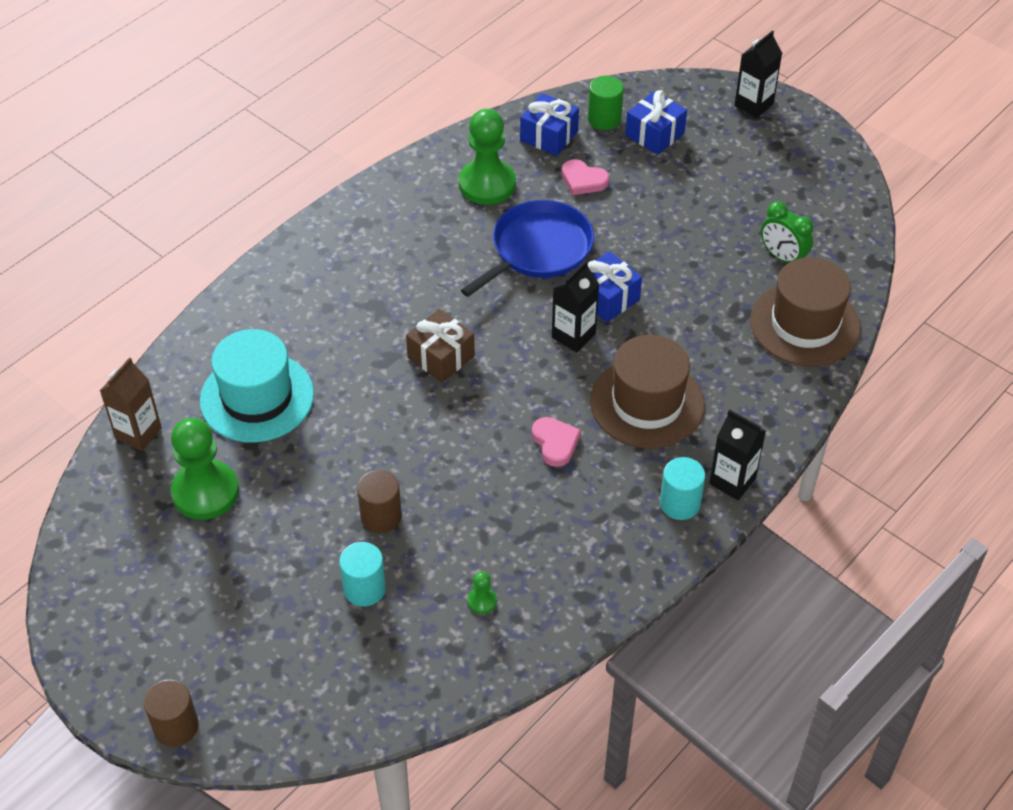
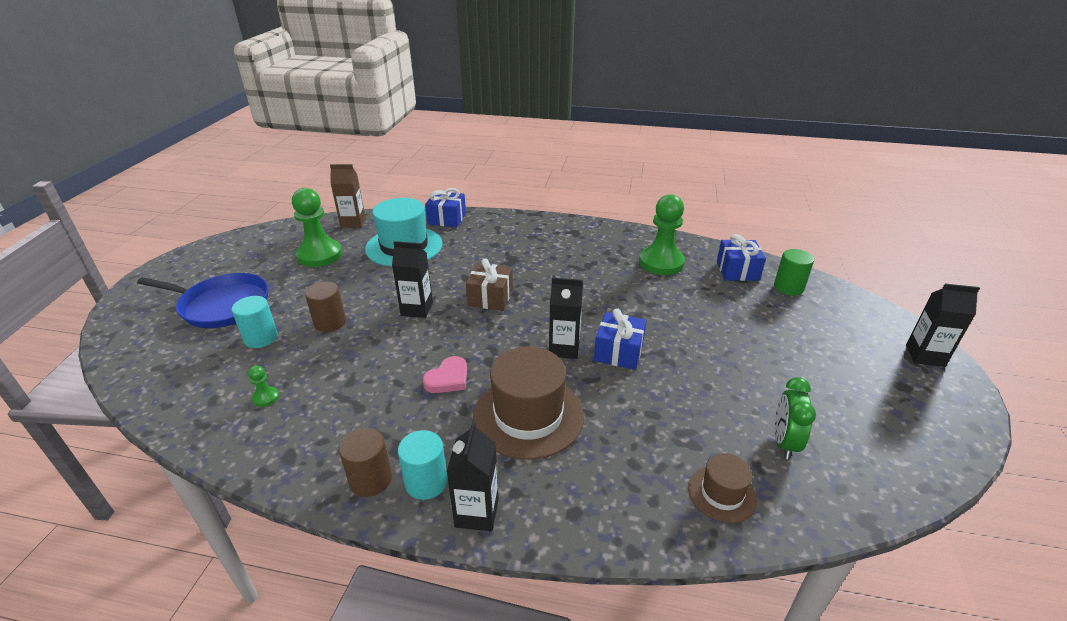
camera: 60 degrees right, 15 degrees down
(176, 726) = (127, 306): brown cylinder -> brown cylinder (370, 479)
(414, 429) = (417, 309): none -> black carton
(538, 249) = (629, 303): blue pan -> blue pan (221, 305)
(583, 180) = (718, 299): pink heart -> none
(654, 134) = (810, 315): blue gift -> blue gift (447, 219)
(805, 324) = (722, 493): brown hat -> brown hat, size x0.53

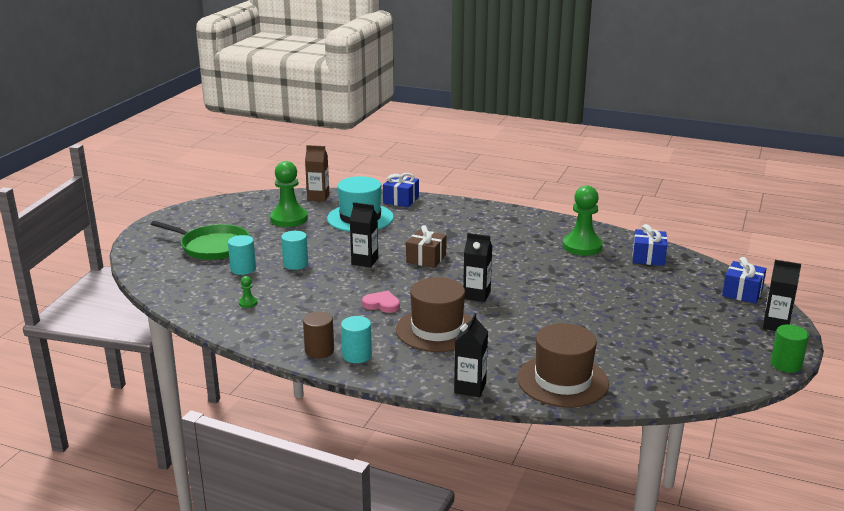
camera: 10 degrees right, 10 degrees down
(221, 305) = (212, 246): blue pan -> green pan
(330, 322) = (295, 264): brown cylinder -> turquoise cylinder
(448, 378) = (382, 304): pink heart -> pink heart turned 120 degrees counterclockwise
(477, 513) = (388, 372): black carton -> black carton (470, 388)
(618, 352) = (520, 301): blue gift -> blue gift (742, 292)
(722, 493) = (562, 381): brown hat -> brown hat, size x1.90
(784, 442) = (624, 361): green clock -> none
(788, 287) = (687, 272): green cylinder -> green cylinder (786, 364)

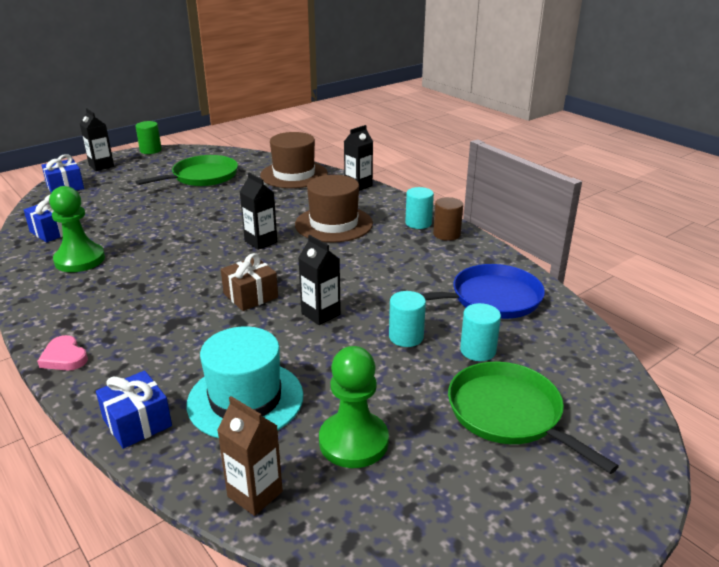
camera: 150 degrees left, 5 degrees up
(248, 303) = (491, 298): green pawn -> blue pan
(382, 304) = (356, 258): pink heart -> pink heart (64, 357)
(651, 345) = (202, 177): none -> green pan

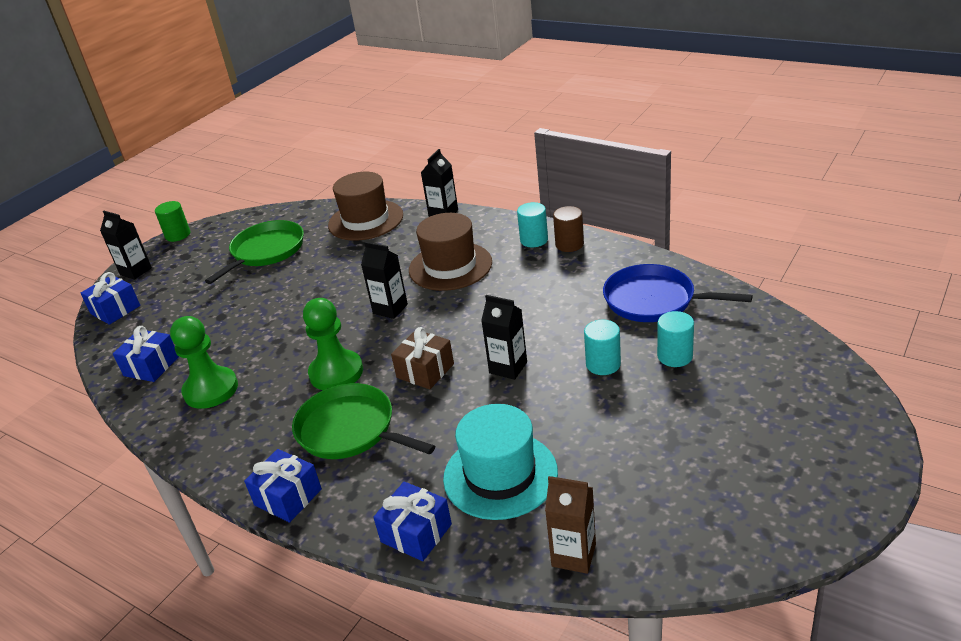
camera: 15 degrees left, 5 degrees up
(64, 357) = (288, 497): pink heart -> blue gift
(353, 442) = (625, 478): green pawn -> green pawn (336, 372)
(491, 298) = (654, 300): blue pan -> blue pan turned 120 degrees counterclockwise
(509, 414) = (737, 406): green pan -> green pan (350, 430)

